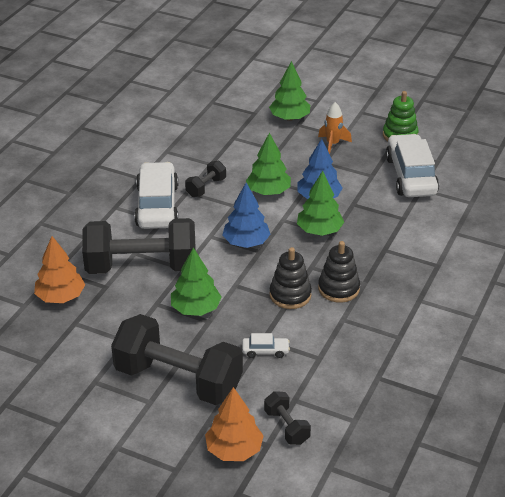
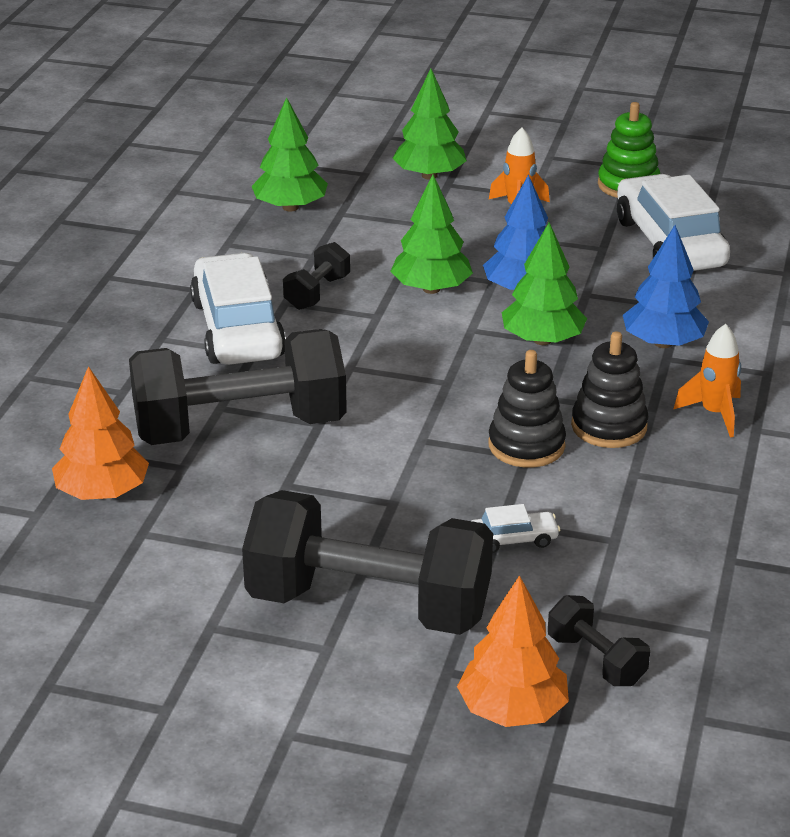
camera: 10 degrees left, 5 degrees down
(195, 309) = (362, 485): green tree -> green tree (290, 207)
(246, 242) = (418, 371): blue tree -> blue tree (663, 343)
(399, 288) = (714, 414): none -> orange rocket

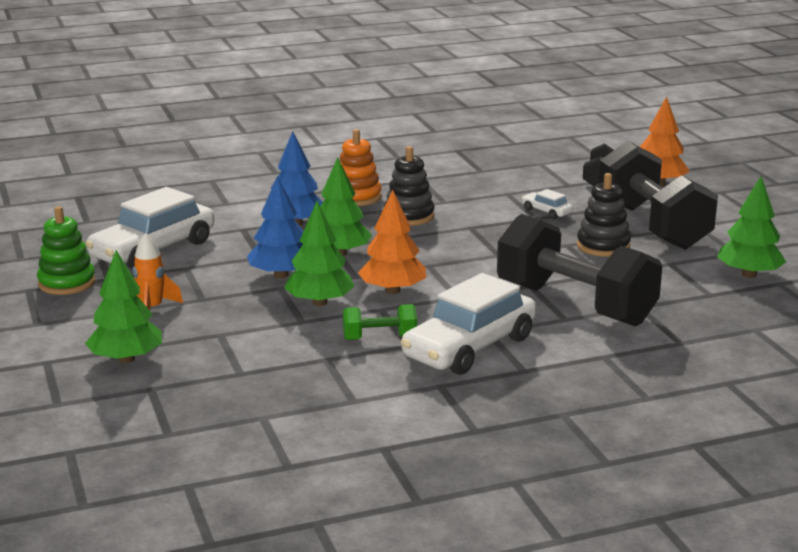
camera: 125 degrees left, 10 degrees down
(103, 493) = (702, 318): orange tree -> orange tree (392, 290)
(290, 207) = (255, 397): green tree -> green tree (749, 274)
(317, 293) = (379, 338): black dumbbell -> green dumbbell
(526, 445) = (460, 229): black stacking toy -> black stacking toy (603, 246)
(714, 414) = (357, 197): orange rocket -> orange stacking toy

